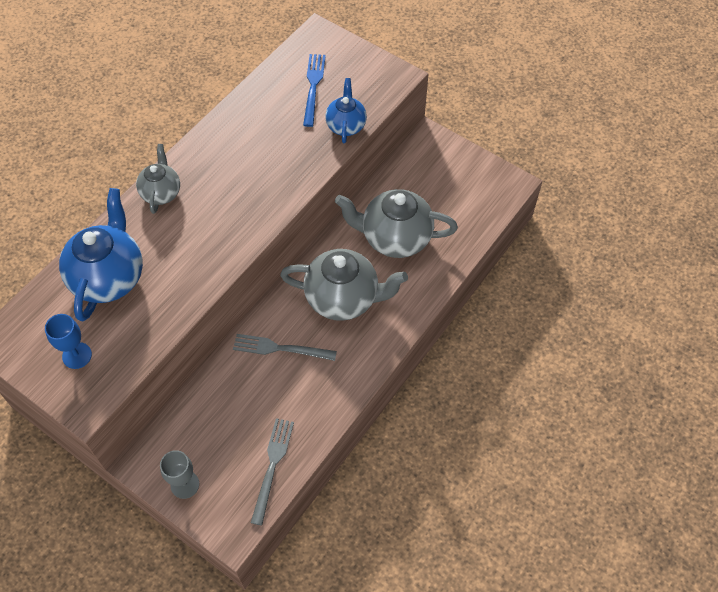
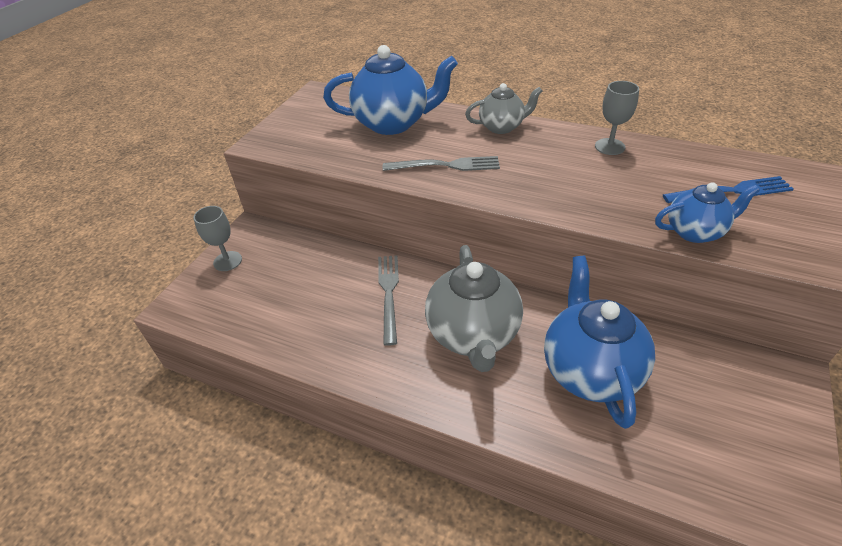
camera: 80 degrees right, 15 degrees down
(77, 355) = (308, 127): blue goblet -> none
(228, 130) = (609, 146): none -> grey goblet
(272, 466) = (246, 320): grey fork -> grey fork (446, 165)
(395, 238) = (590, 370): grey teapot -> blue teapot

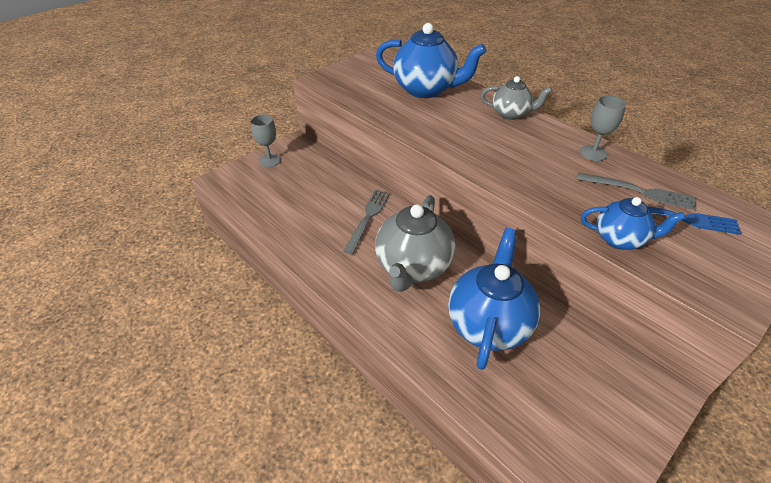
camera: 20 degrees right, 0 degrees up
(446, 165) = (446, 131): grey fork -> grey fork (639, 192)

